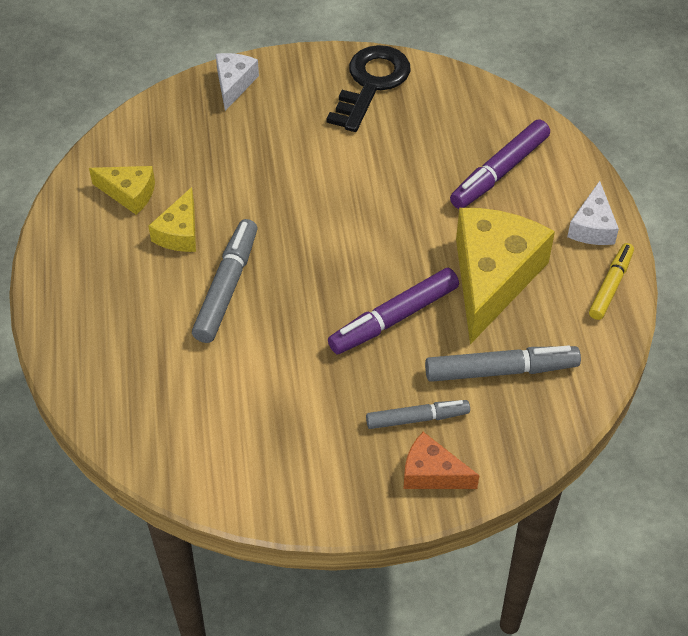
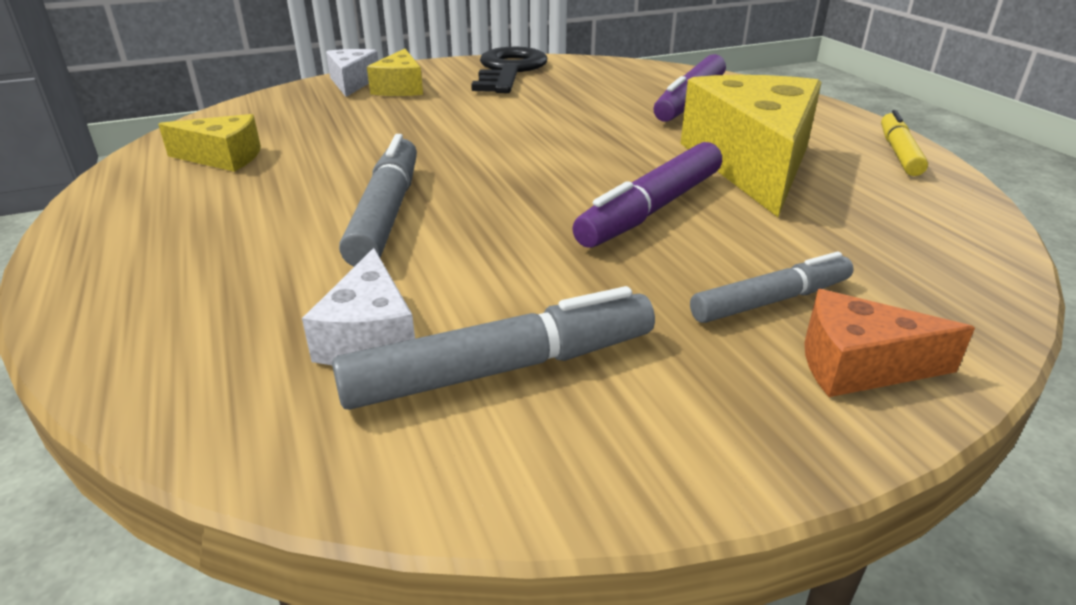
camera: 15 degrees left, 20 degrees down
(179, 233) = (302, 178): yellow cheese -> yellow cheese (400, 88)
(501, 370) = (845, 234): grey marker -> grey marker (502, 369)
(592, 227) = (828, 120): white cheese -> white cheese (369, 336)

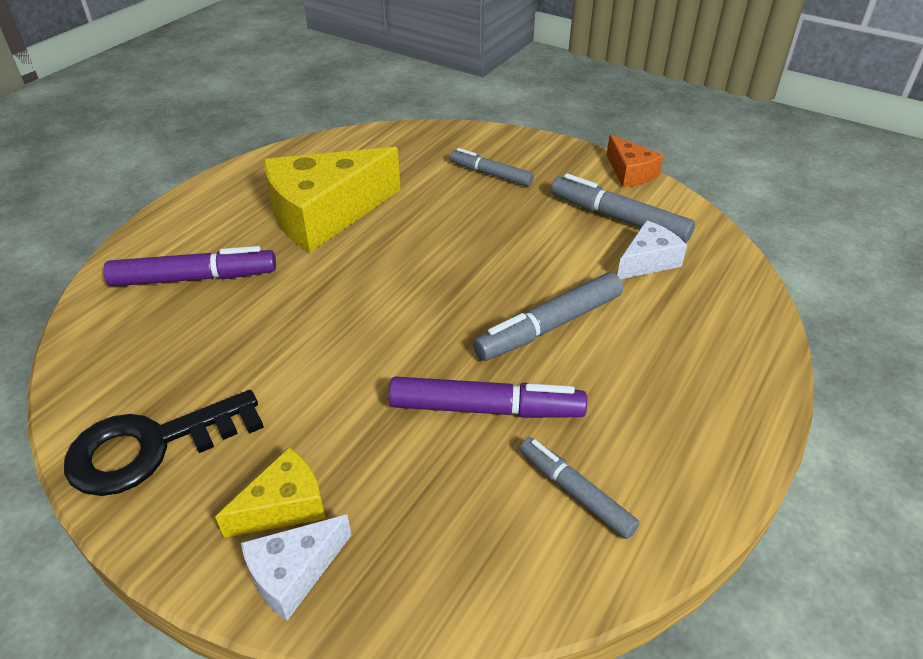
camera: 125 degrees left, 10 degrees up
(223, 157) = (575, 492): yellow cheese -> grey marker
(651, 209) = (433, 230): purple marker -> purple marker (486, 409)
(858, 365) = (515, 149): orange cheese -> orange cheese (630, 173)
(898, 152) = (257, 170): yellow marker -> none

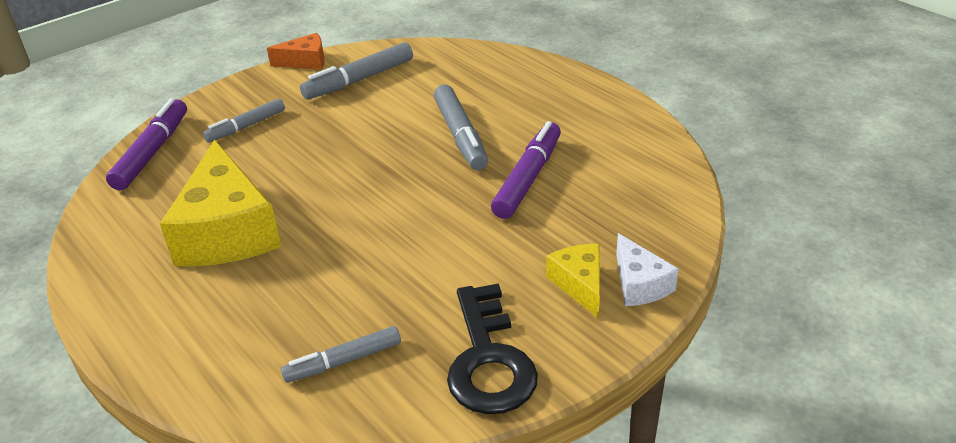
camera: 70 degrees left, 5 degrees down
(194, 278) = (266, 328): purple marker -> purple marker (152, 152)
(575, 492) = (613, 156): grey marker -> grey marker (343, 361)
(648, 261) = (417, 80): white cheese -> none

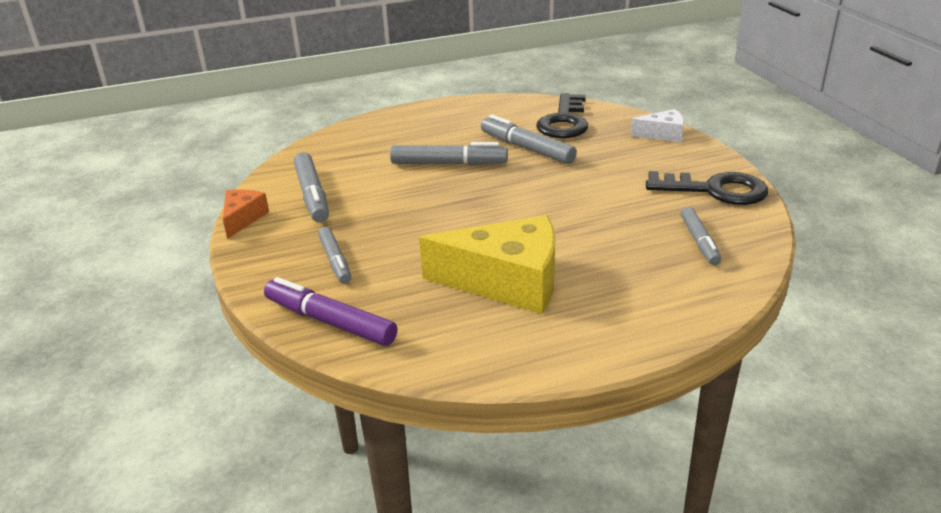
camera: 70 degrees left, 5 degrees down
(528, 178) = (526, 148): purple marker -> grey marker
(580, 284) = (654, 151): yellow cheese -> none
(624, 190) = (564, 121): none -> black key

